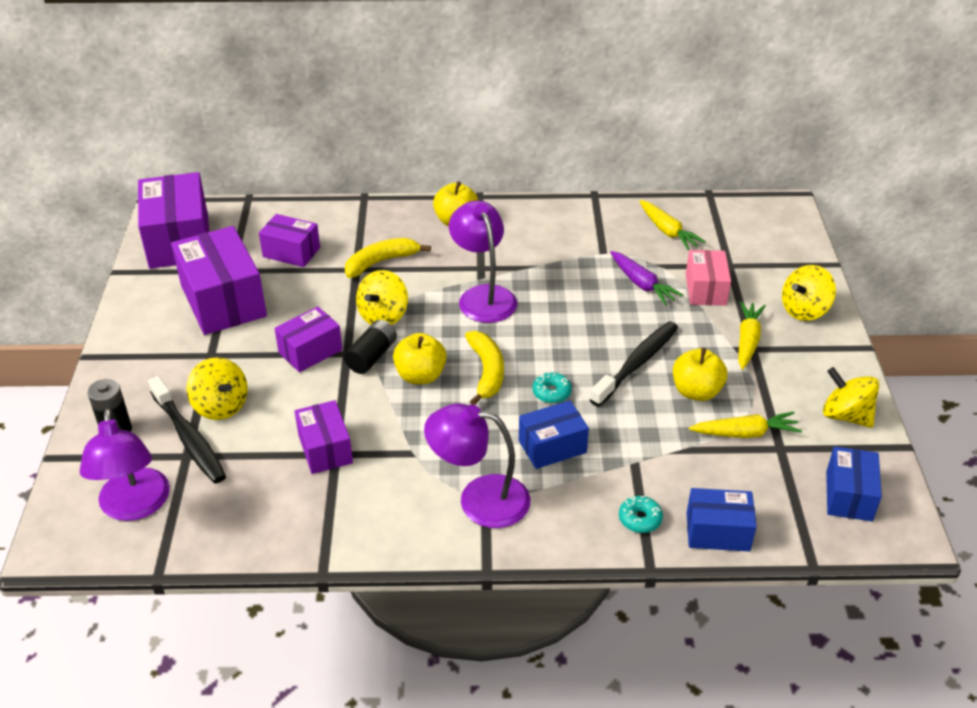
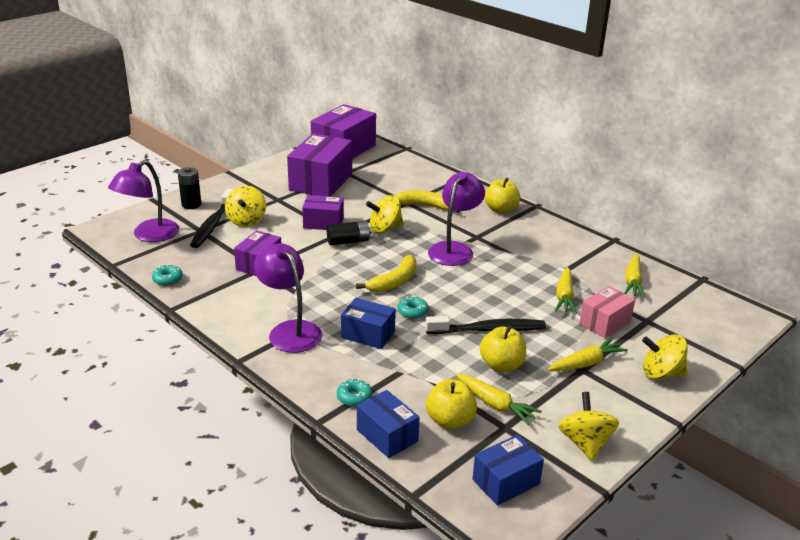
camera: 45 degrees right, 10 degrees down
(257, 542) = (167, 279): none -> turquoise donut
(291, 252) = (387, 179): purple box -> none
(420, 376) = (357, 263): yellow apple -> yellow apple (450, 420)
(642, 284) = (564, 296): purple carrot -> yellow carrot

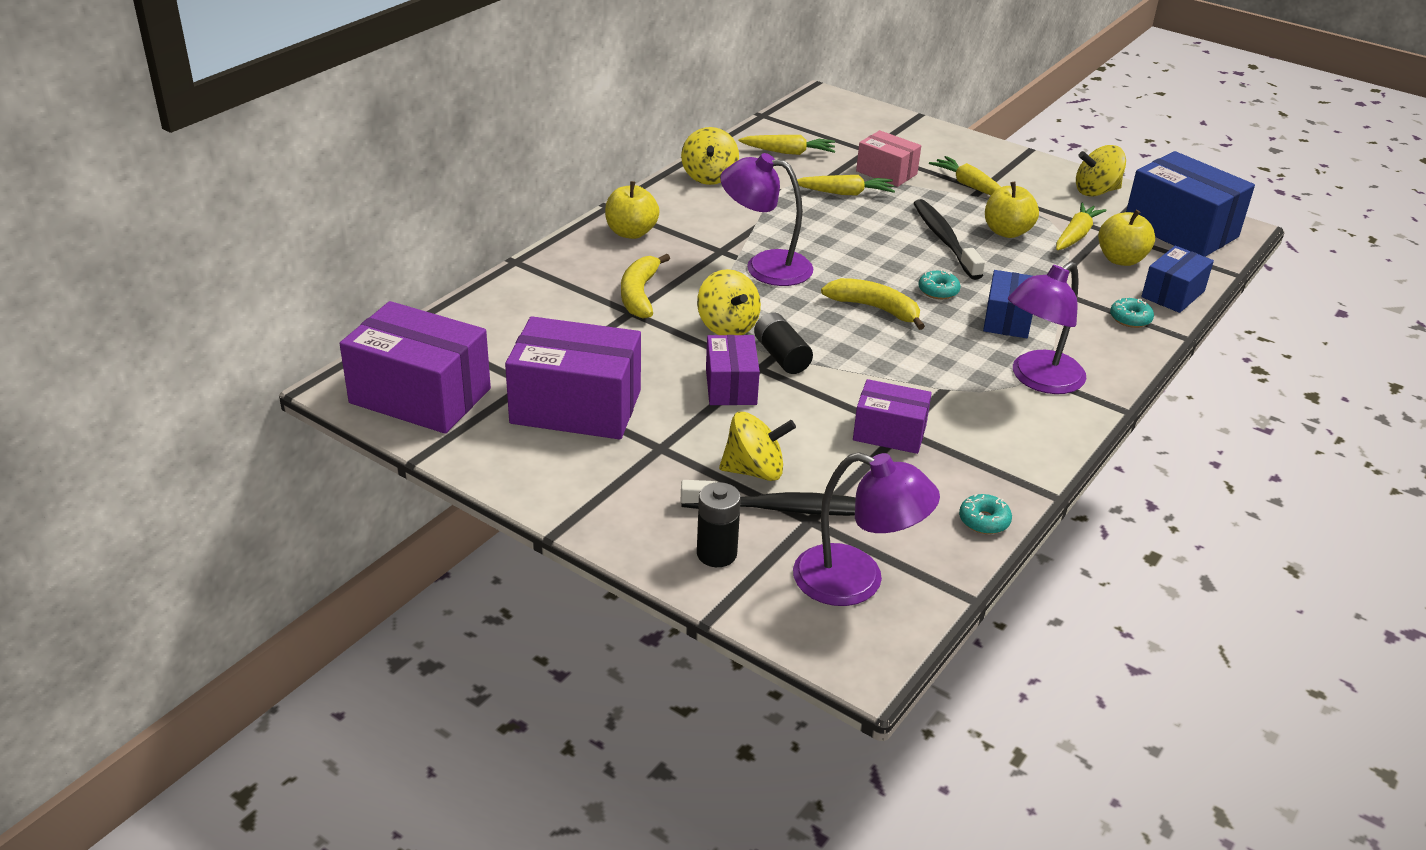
camera: 100 degrees left, 5 degrees up
(506, 482) = (1180, 230): blue box -> blue box, size x1.74
(661, 373) = (960, 150): yellow spinning top -> yellow spinning top (709, 176)

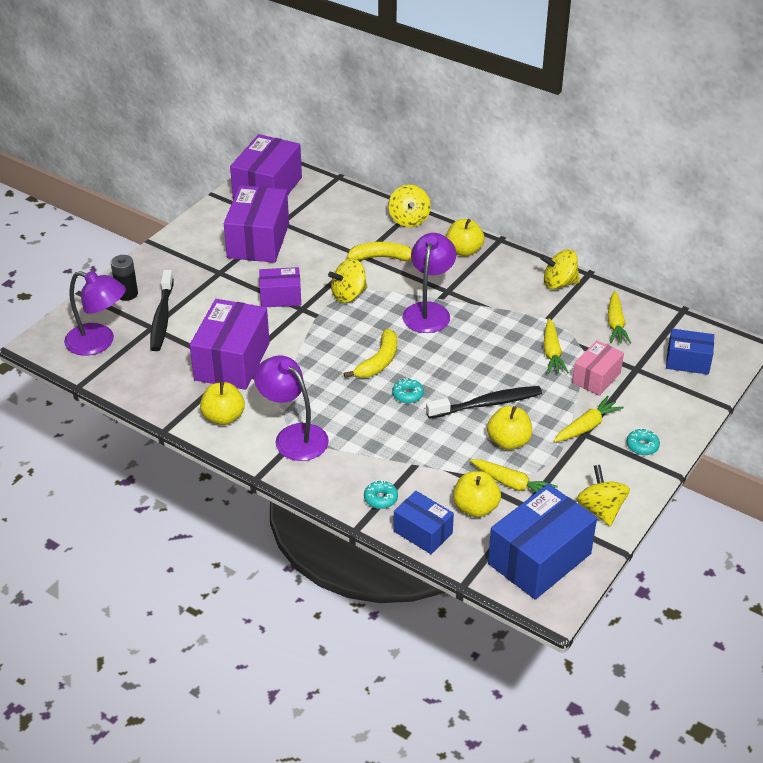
camera: 90 degrees right, 5 degrees up
(754, 471) = (196, 307): yellow spinning top -> yellow spinning top (409, 220)
(781, 356) = (315, 318): black battery -> none
(856, 581) = (99, 342): purple lamp -> purple lamp turned 90 degrees counterclockwise
(889, 433) = (232, 361): purple box -> purple box, size x1.74
(984, 521) = (144, 395): turquoise donut -> turquoise donut (642, 446)
(1007, 319) = (372, 428): blue box -> blue box (688, 361)
(1015, 440) = (223, 417): none -> yellow apple

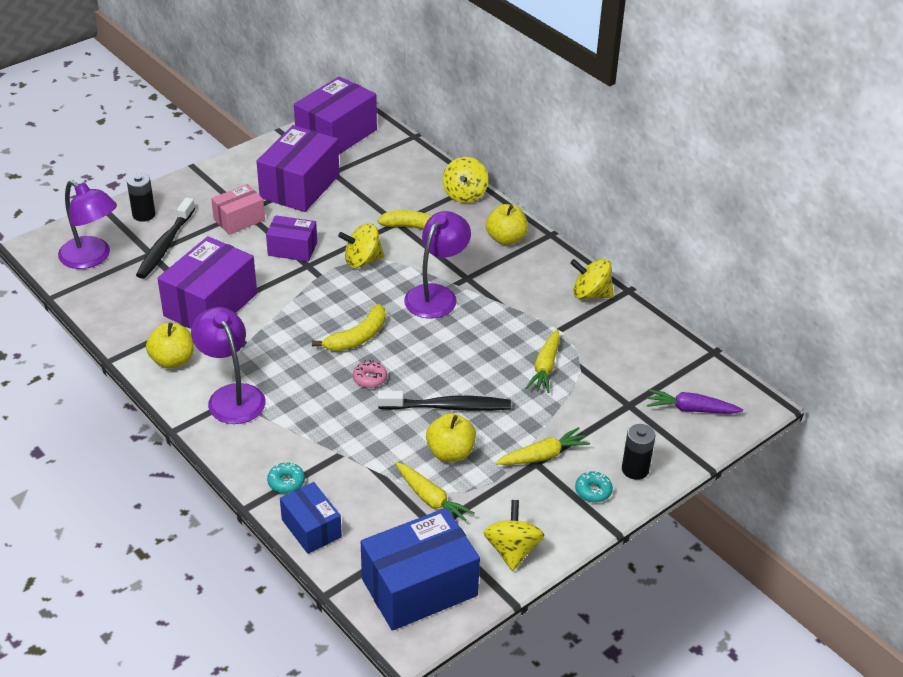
camera: 15 degrees right, 0 degrees up
(407, 395) = (369, 379): turquoise donut -> pink donut
(475, 508) = (379, 515): yellow apple -> none
(596, 378) = (580, 405): pink box -> pink box (239, 220)
(615, 324) = (631, 351): yellow carrot -> none
(667, 420) = (635, 469): none -> black battery
(688, 361) = (691, 409): blue box -> purple carrot

